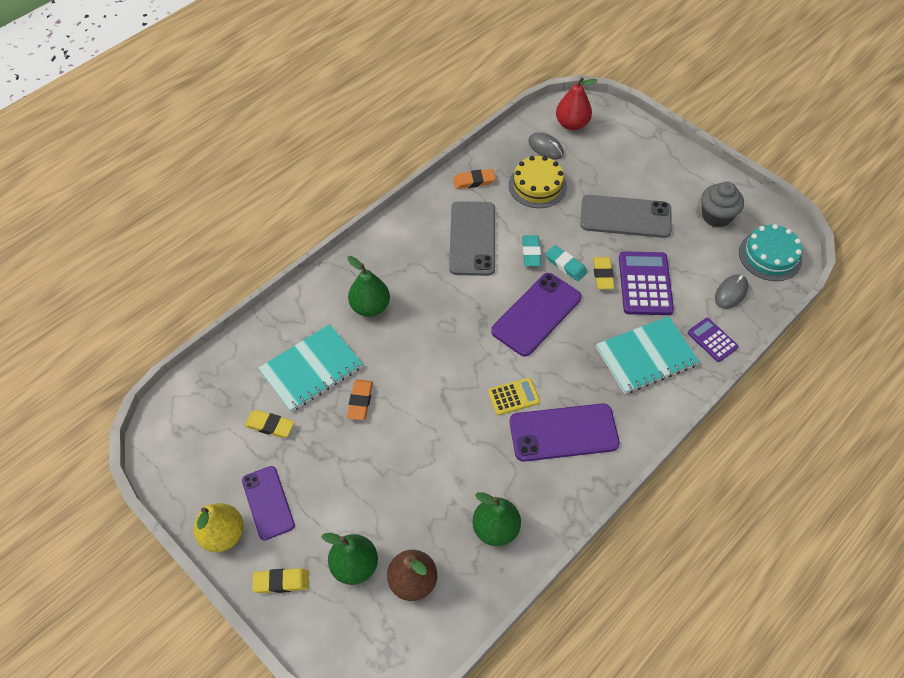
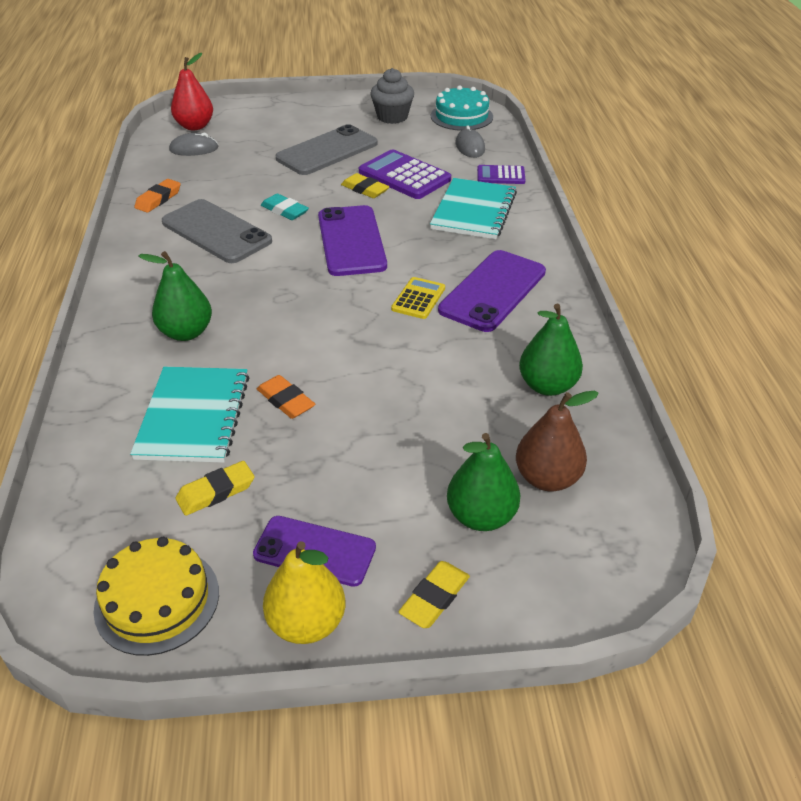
camera: 50 degrees left, 15 degrees down
(537, 185) = (223, 172): yellow cake -> yellow cake (157, 600)
(565, 265) = (326, 201): turquoise eraser -> none

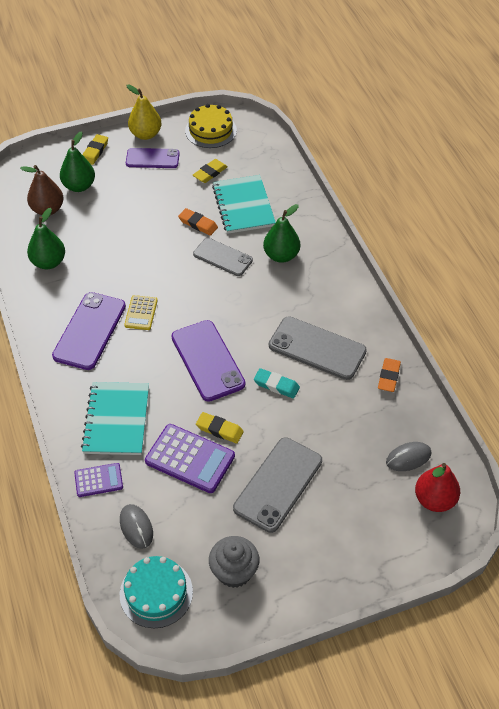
camera: 165 degrees right, 10 degrees up
(272, 345) = (222, 257): none -> grey phone

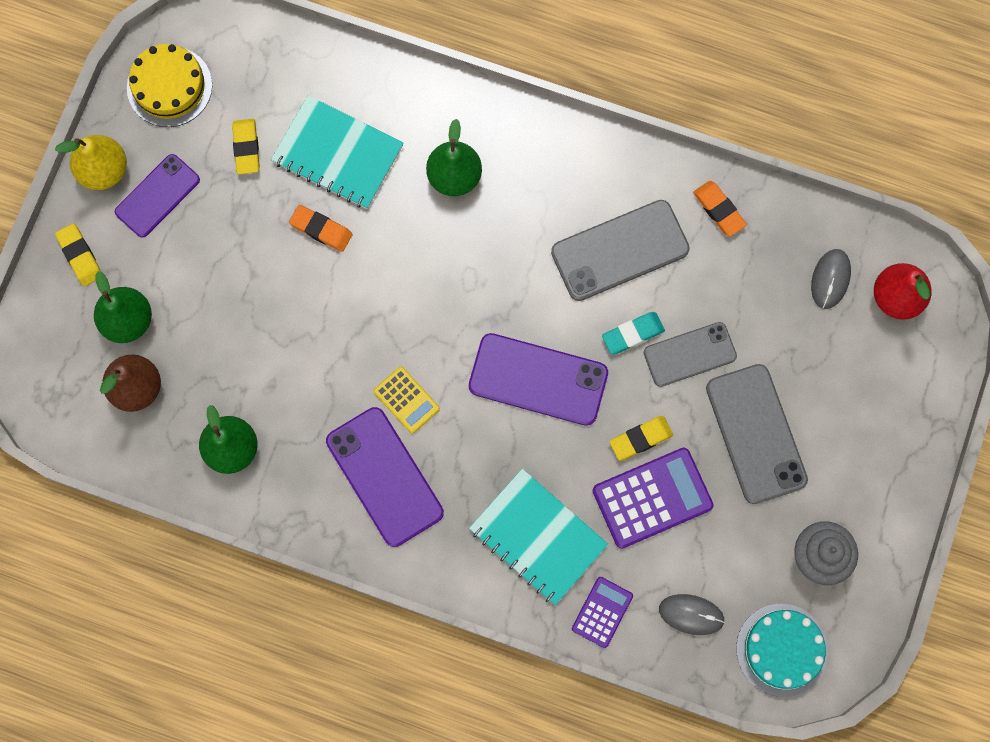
camera: 50 degrees left, 25 degrees up
(198, 224) = (321, 229): orange eraser -> orange eraser turned 45 degrees clockwise
(222, 257) = (399, 243): grey phone -> grey phone (689, 354)

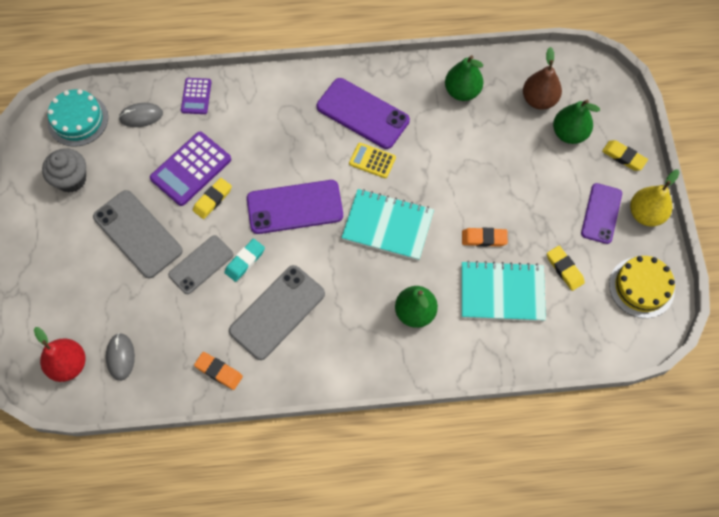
camera: 155 degrees right, 10 degrees down
(538, 537) = (253, 119): turquoise notebook -> turquoise notebook (387, 225)

